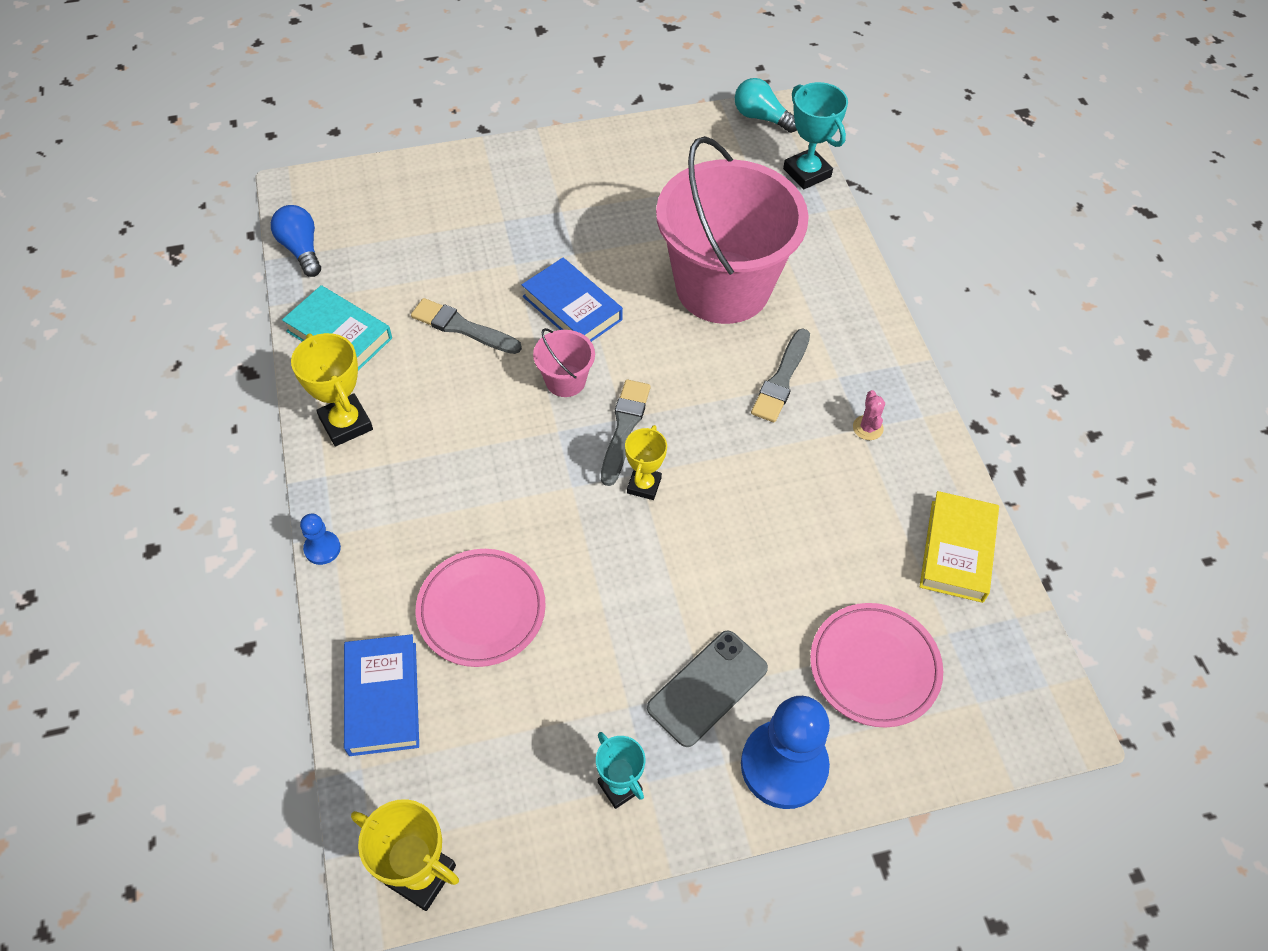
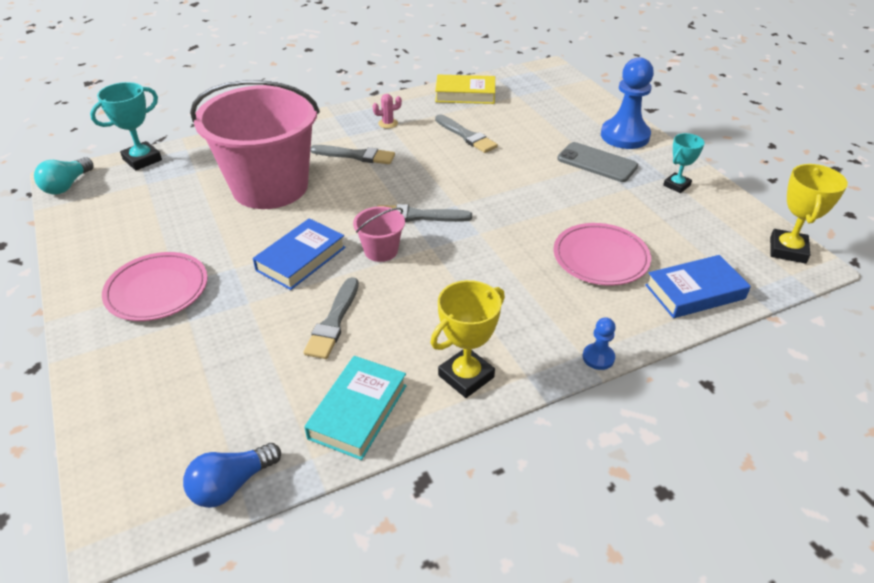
camera: 100 degrees left, 15 degrees down
(644, 485) = (465, 201): yellow trophy -> none
(817, 523) = (466, 136): none -> grey brush
(874, 667) = (550, 114): pink plate -> pink plate (157, 290)

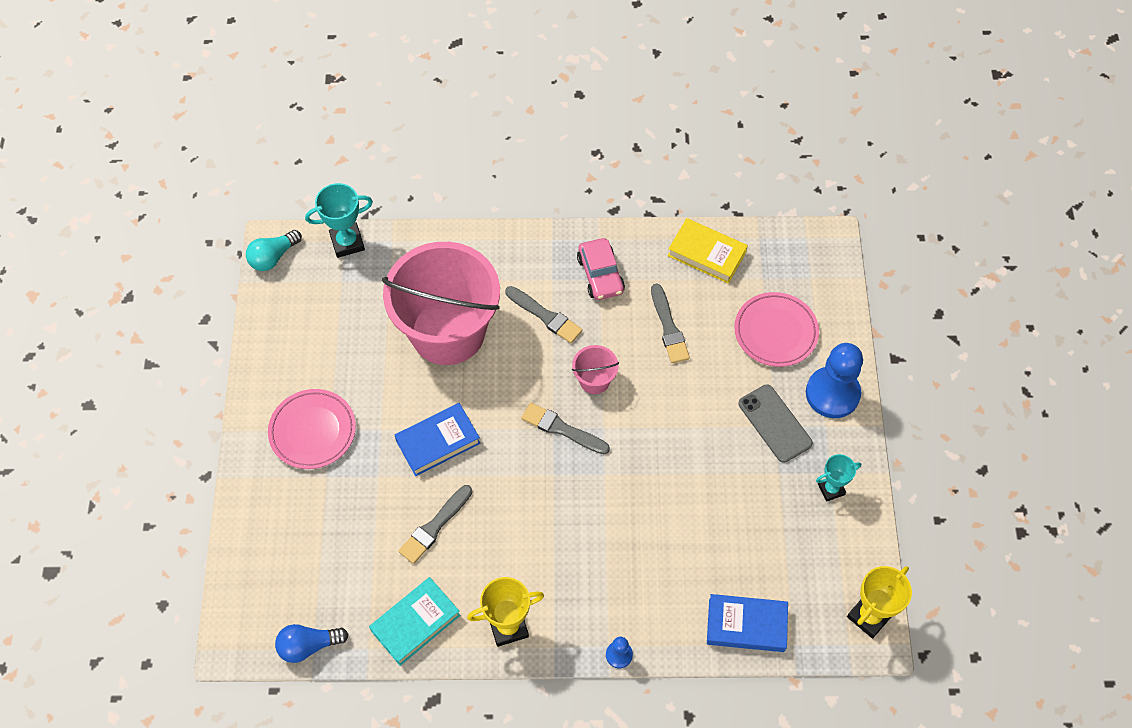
camera: 25 degrees right, 20 degrees up
(381, 251) = (508, 460): pink bucket -> pink bucket (594, 380)
(388, 123) = (600, 275): pink cactus -> pink car
(600, 258) = (692, 551): pink plate -> pink plate (775, 332)

